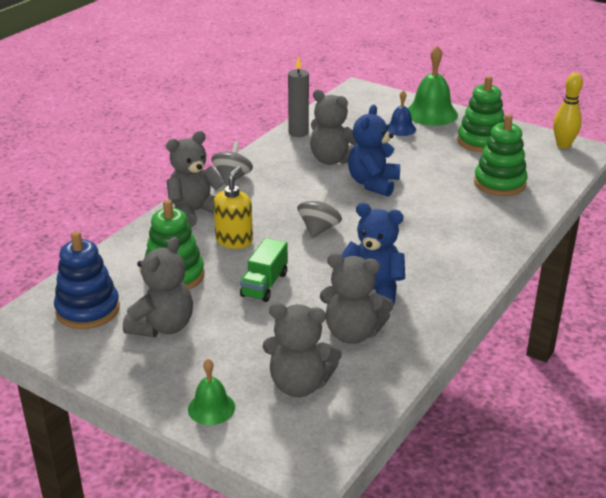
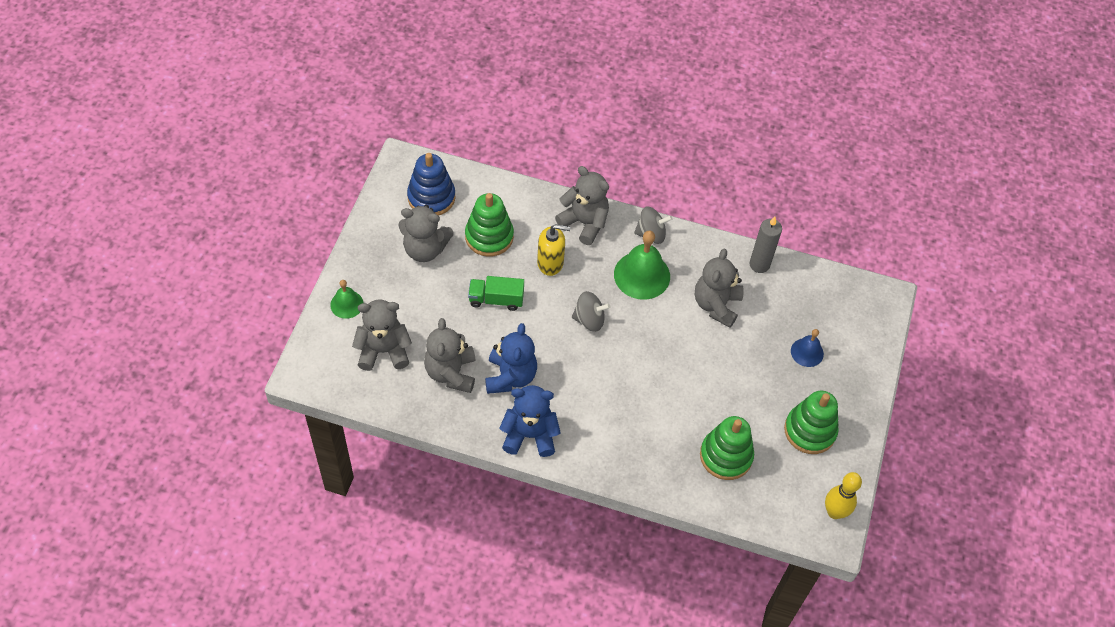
camera: 70 degrees right, 25 degrees up
(299, 384) = (383, 350): grey teddy bear -> grey teddy bear turned 90 degrees clockwise
(373, 184) = (683, 347): blue teddy bear -> blue teddy bear (529, 435)
(431, 113) = (855, 376): green bell -> green bell (642, 275)

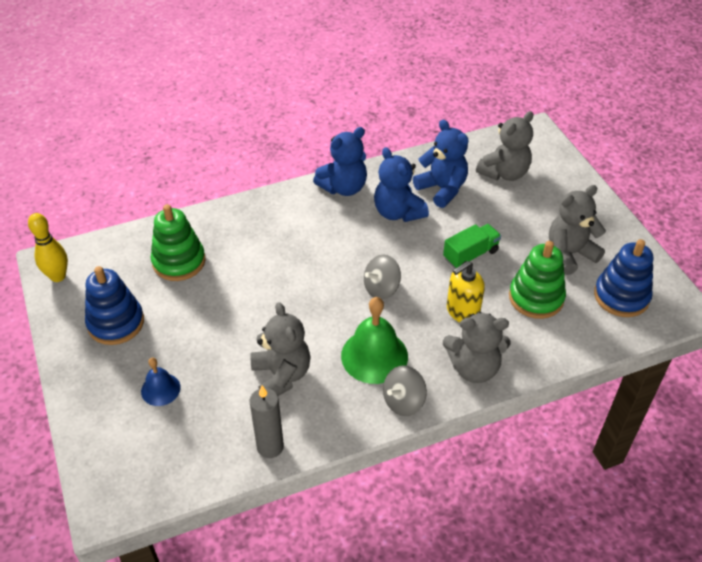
camera: 145 degrees right, 10 degrees down
(346, 304) = (568, 183): green bell -> none
(451, 373) = (442, 189): grey teddy bear -> blue teddy bear
(810, 431) = (116, 323): green stacking toy -> blue stacking toy

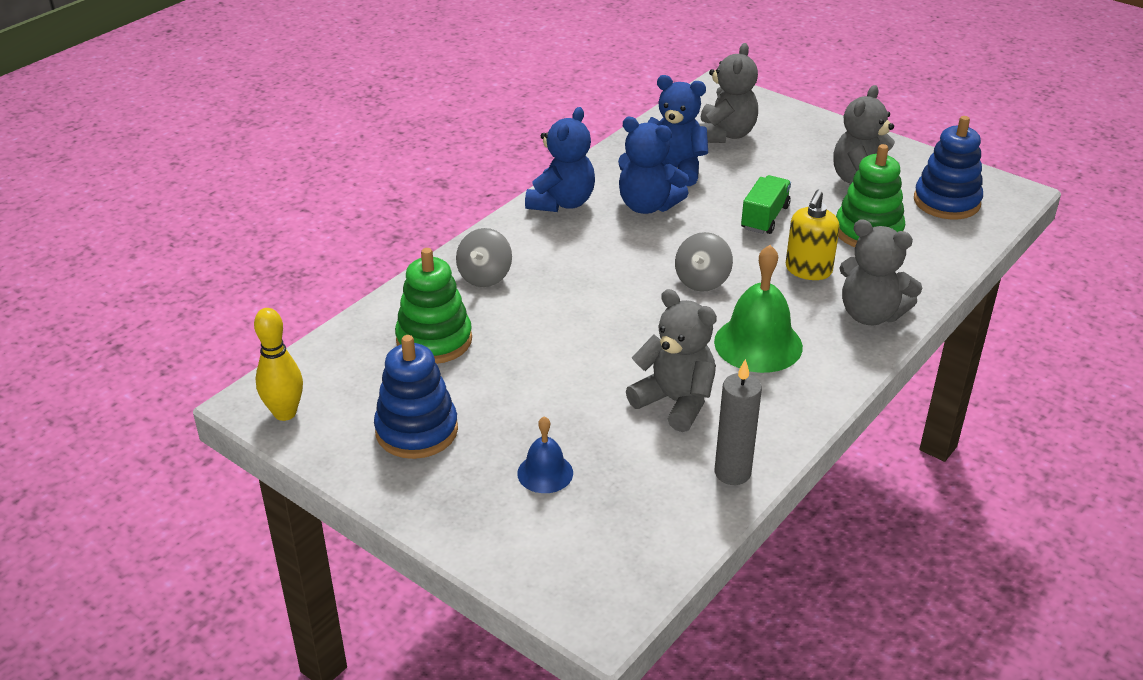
camera: 30 degrees left, 10 degrees down
(403, 401) = (831, 372): grey spinning top -> grey spinning top (485, 276)
(474, 368) = (870, 314): grey teddy bear -> grey teddy bear turned 60 degrees clockwise

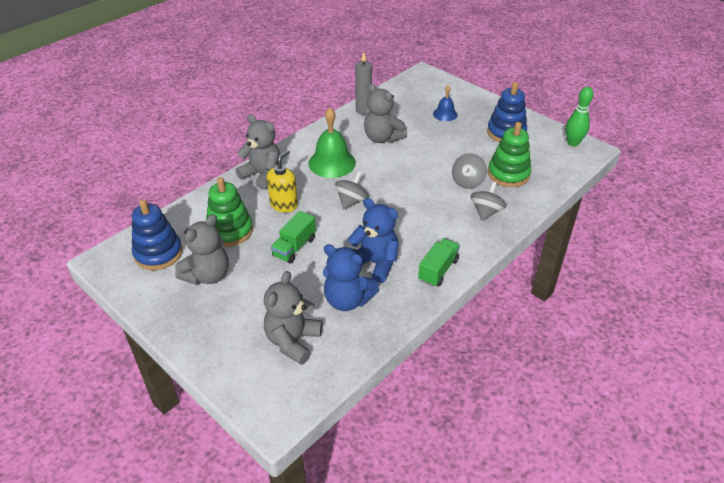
camera: 175 degrees left, 5 degrees up
(285, 413) = (573, 143): yellow bowling pin -> green bowling pin
(509, 322) = (467, 182): none -> grey spinning top
(562, 203) = (438, 270): blue teddy bear -> green truck

